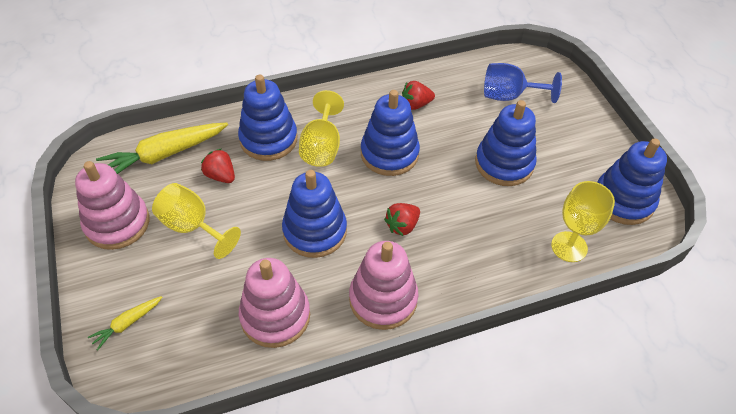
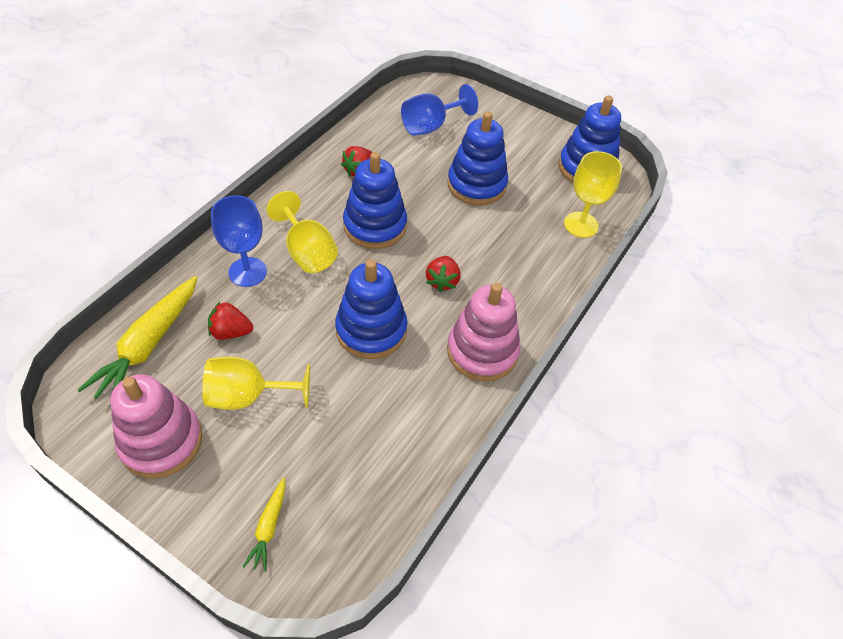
camera: 40 degrees left, 0 degrees up
(268, 139) = (247, 272): blue stacking toy -> blue goblet
(275, 316) = (405, 424): pink stacking toy -> none

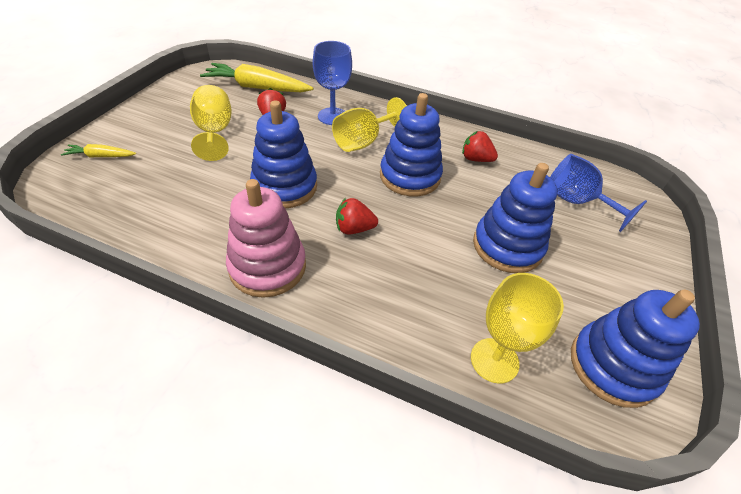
camera: 80 degrees right, 5 degrees down
(161, 441) = (179, 104): pink stacking toy -> none

